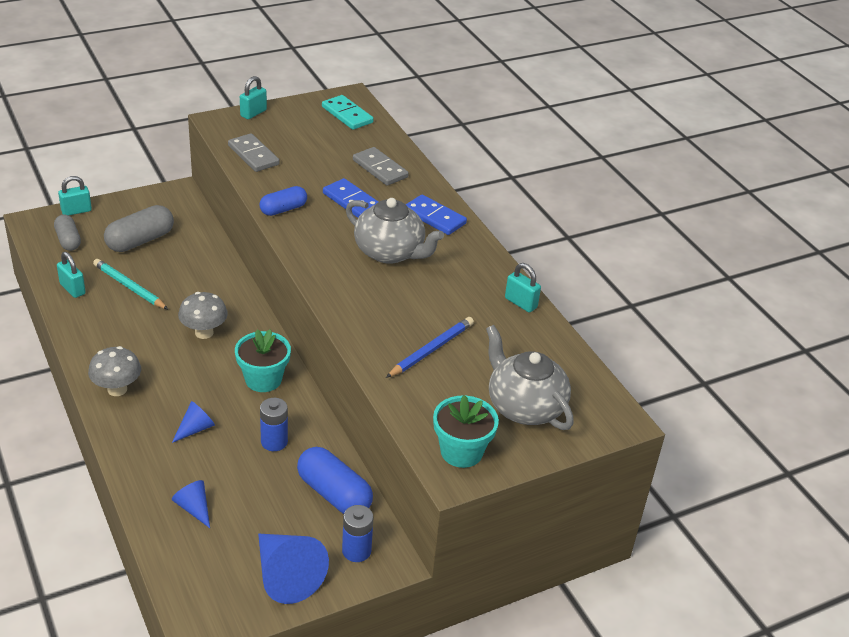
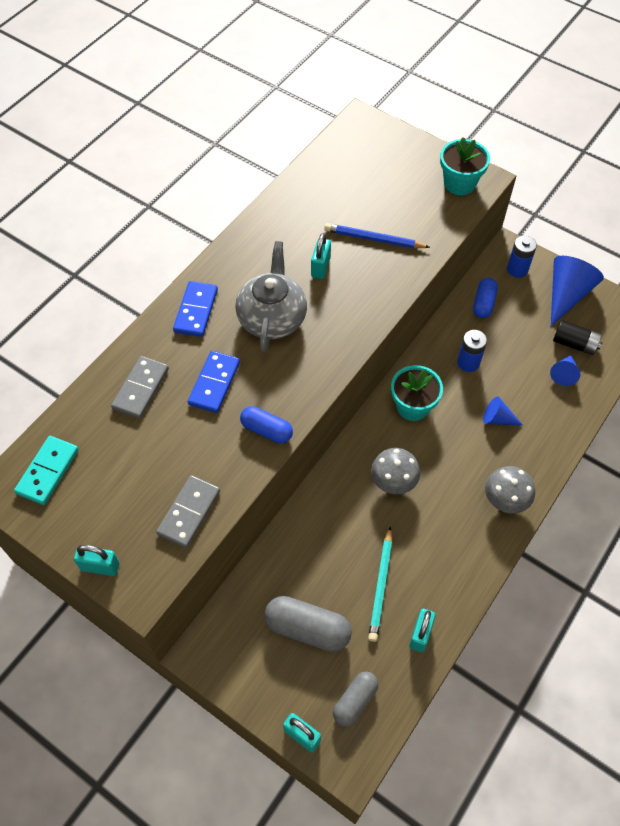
camera: 115 degrees left, 20 degrees up
(219, 540) = (574, 344): none -> black battery
(334, 494) = (483, 303): blue capsule -> blue capsule, size x0.64
(521, 303) = (275, 210): turquoise padlock -> turquoise padlock (320, 267)
(524, 407) = (389, 168): grey teapot -> none

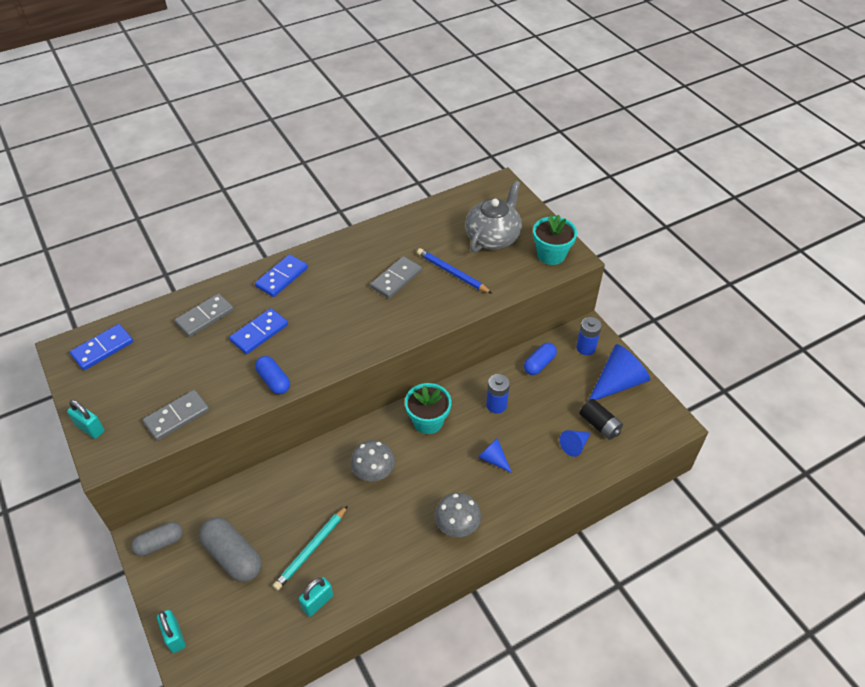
camera: 25 degrees right, 10 degrees down
(47, 471) = (102, 349): turquoise domino -> blue domino
(272, 318) = (334, 302): grey teapot -> grey teapot (493, 237)
(320, 267) = (396, 279): turquoise padlock -> grey domino
(355, 701) = (232, 630): grey capsule -> grey capsule (160, 543)

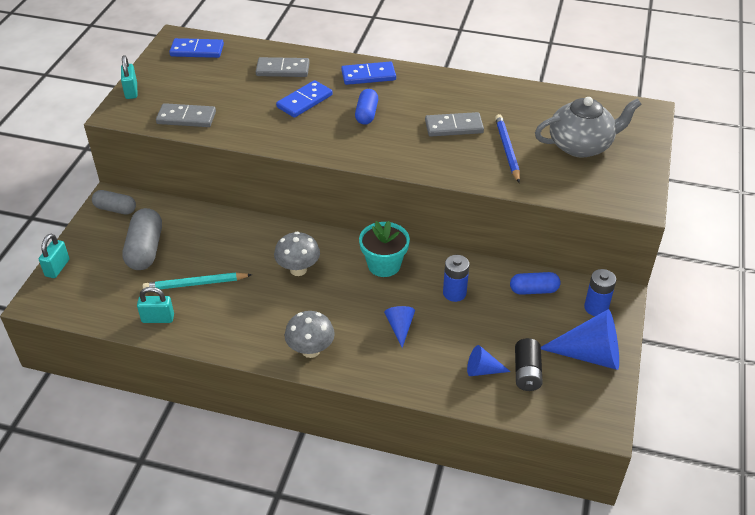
camera: 45 degrees right, 5 degrees down
(259, 333) = (304, 101): blue domino -> blue domino turned 45 degrees counterclockwise
(274, 381) = (273, 137): blue capsule -> blue capsule (366, 114)
(551, 254) = (619, 189): turquoise flower pot -> none

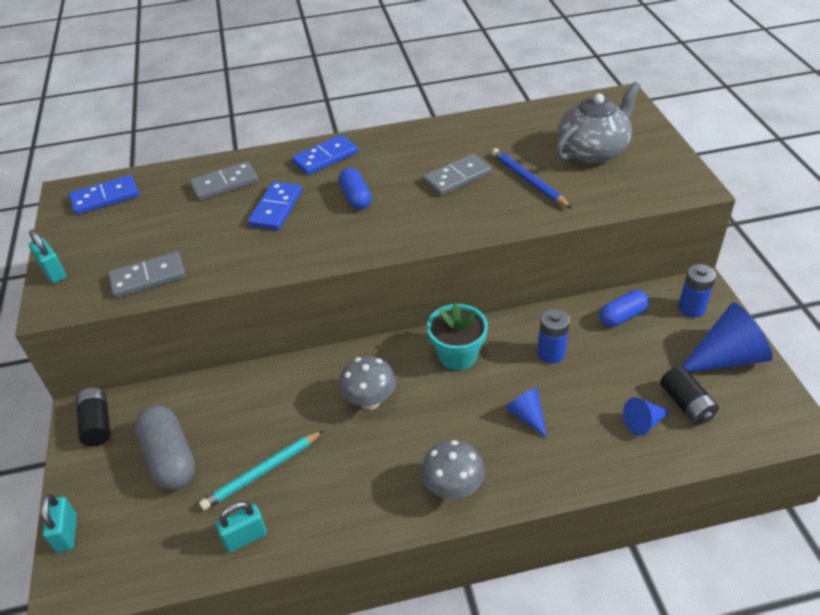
camera: 25 degrees left, 0 degrees up
(115, 209) = (97, 424): grey capsule -> black battery

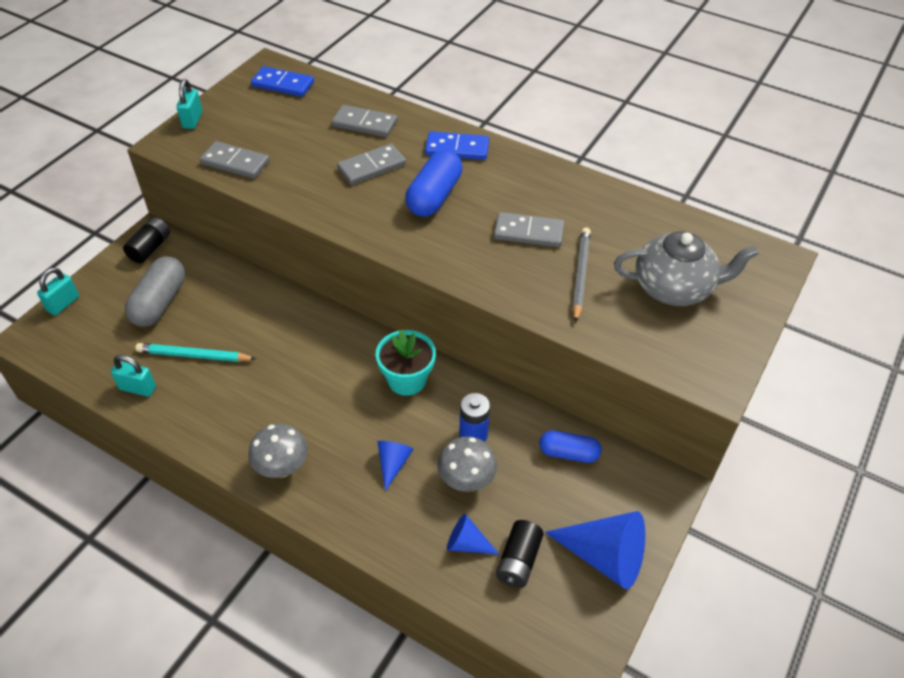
camera: 40 degrees right, 5 degrees up
(276, 208) = (372, 167): blue domino -> grey domino
(356, 197) = (434, 196): blue capsule -> blue capsule, size x1.56
(370, 401) = (310, 363): grey mushroom -> grey mushroom (466, 481)
(528, 180) = (580, 275): blue pencil -> grey pencil
(691, 308) = (636, 495): blue battery -> none

